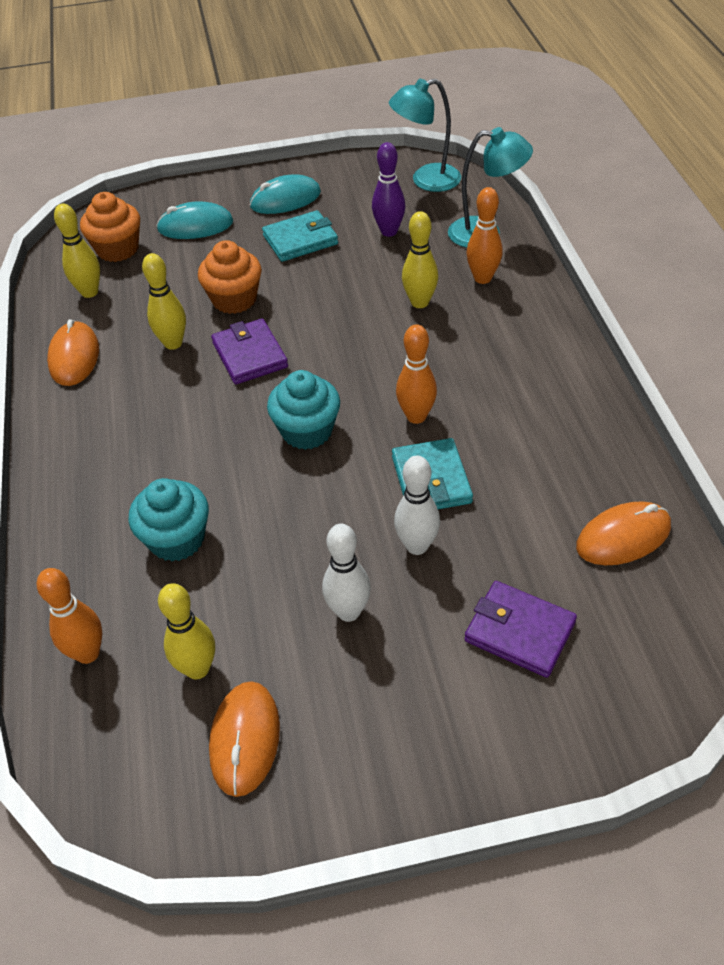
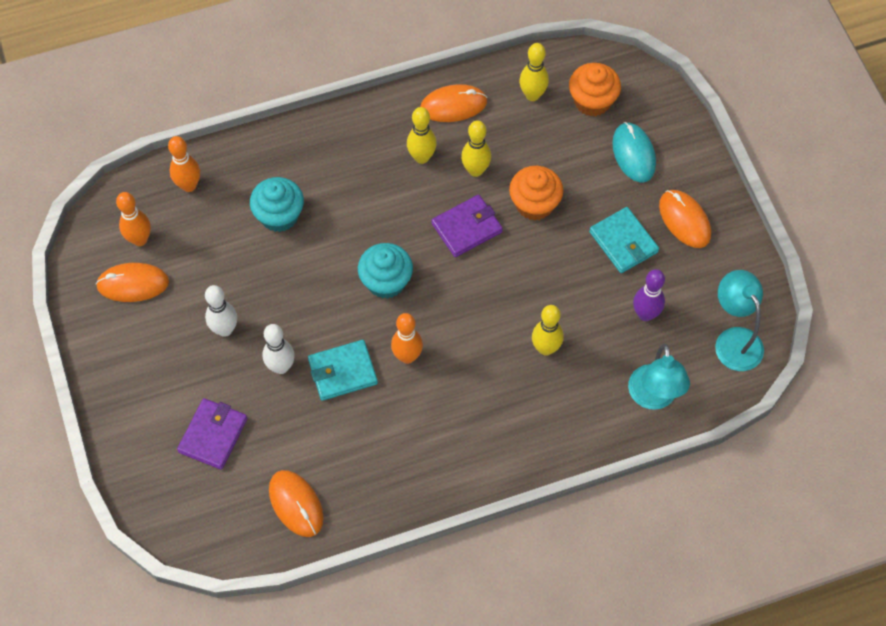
camera: 80 degrees right, 15 degrees up
(197, 669) = (180, 249): yellow bowling pin -> yellow bowling pin (421, 157)
(285, 199) = (684, 220): turquoise mouse -> orange mouse
(482, 278) = (585, 398): orange bowling pin -> orange bowling pin (140, 239)

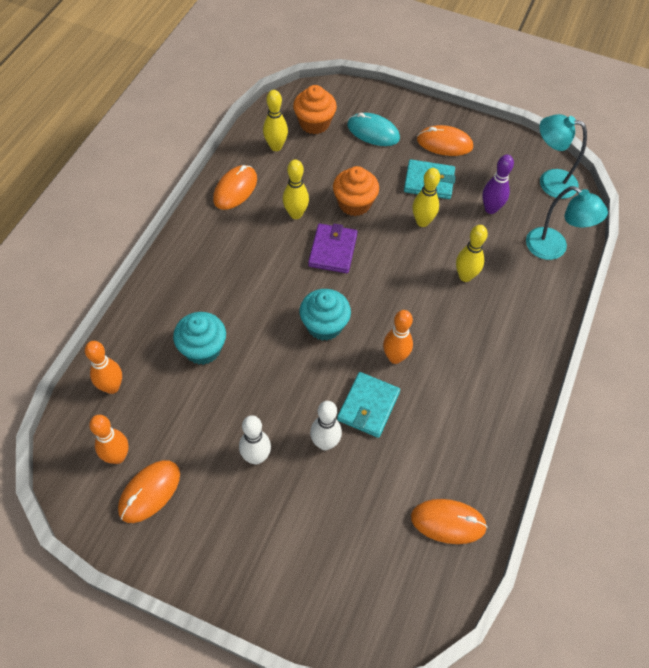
camera: 50 degrees left, 5 degrees down
(213, 435) = (337, 536): purple wallet -> none
(421, 157) = (253, 234): yellow bowling pin -> yellow bowling pin (422, 222)

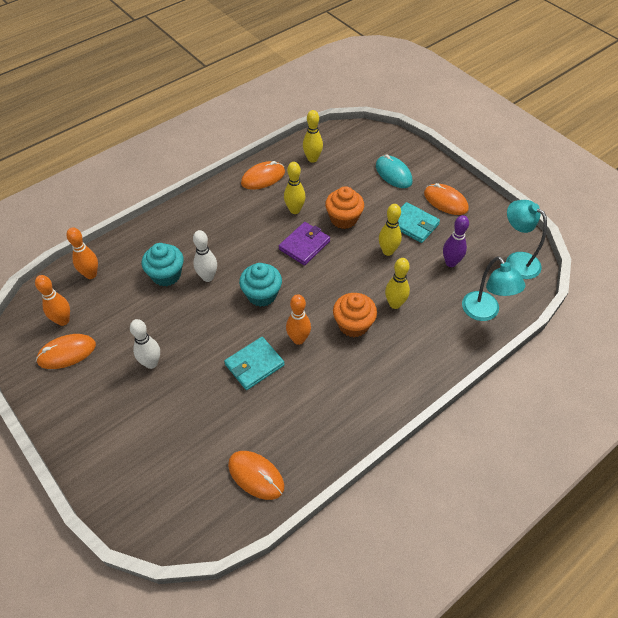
camera: 30 degrees right, 5 degrees down
(314, 123) = (352, 152): orange cupcake -> orange cupcake (353, 324)
(325, 443) = (205, 376): white bowling pin -> white bowling pin (208, 277)

